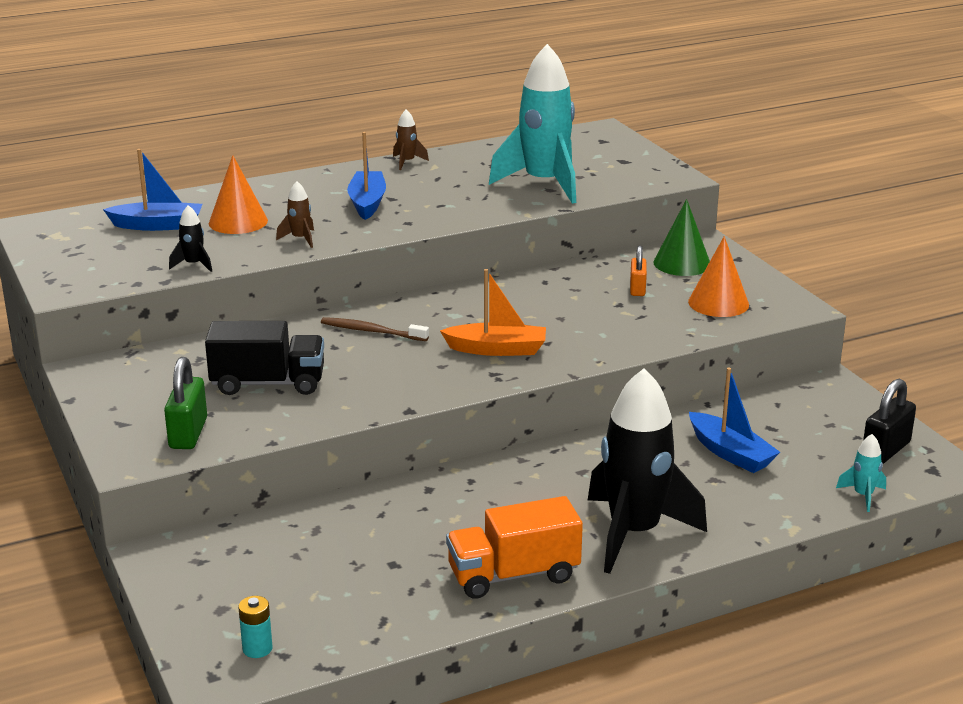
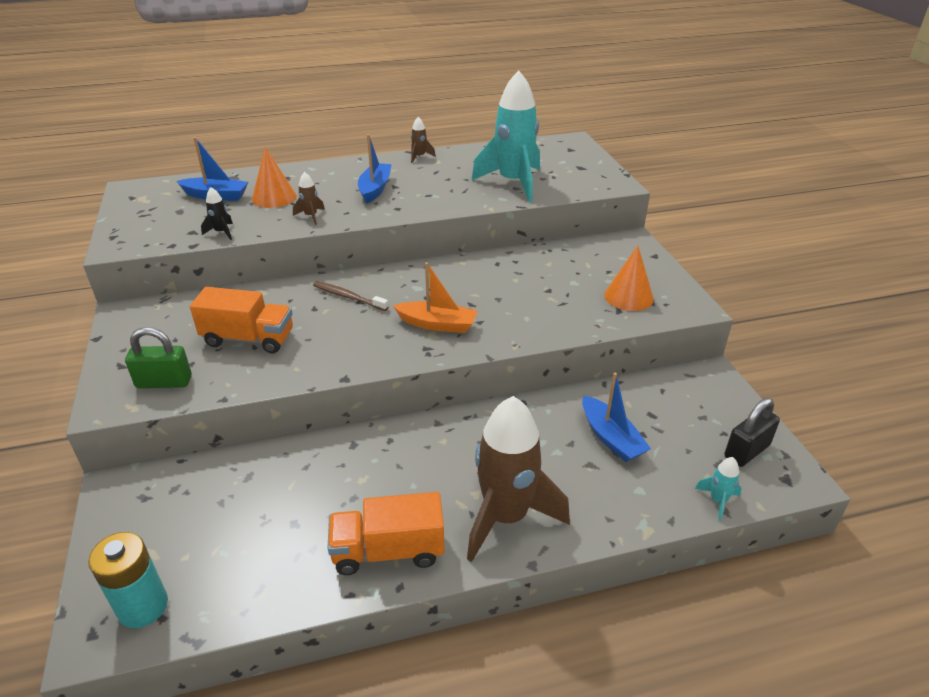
camera: 10 degrees right, 10 degrees up
(188, 433) = (164, 382): green padlock -> green padlock turned 75 degrees clockwise
(257, 649) = (143, 606): turquoise battery -> turquoise battery, size x1.86
(268, 383) = (248, 339): black truck -> orange truck
(634, 533) = (506, 517): black rocket -> brown rocket
(637, 289) = (567, 277): orange padlock -> none
(682, 263) = (609, 256): green cone -> none

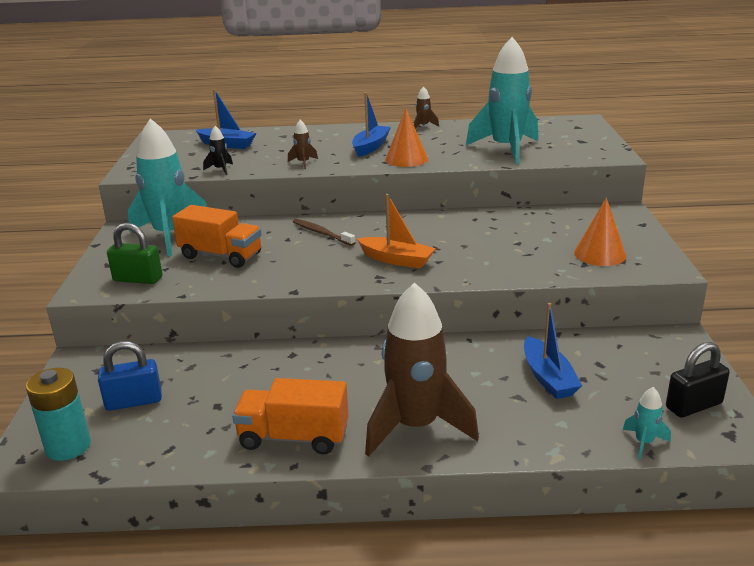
camera: 15 degrees right, 10 degrees down
(181, 316) = (170, 235): none -> turquoise rocket
(199, 532) = (134, 401): none -> blue padlock
(274, 197) = (276, 148): orange cone -> orange cone (406, 159)

